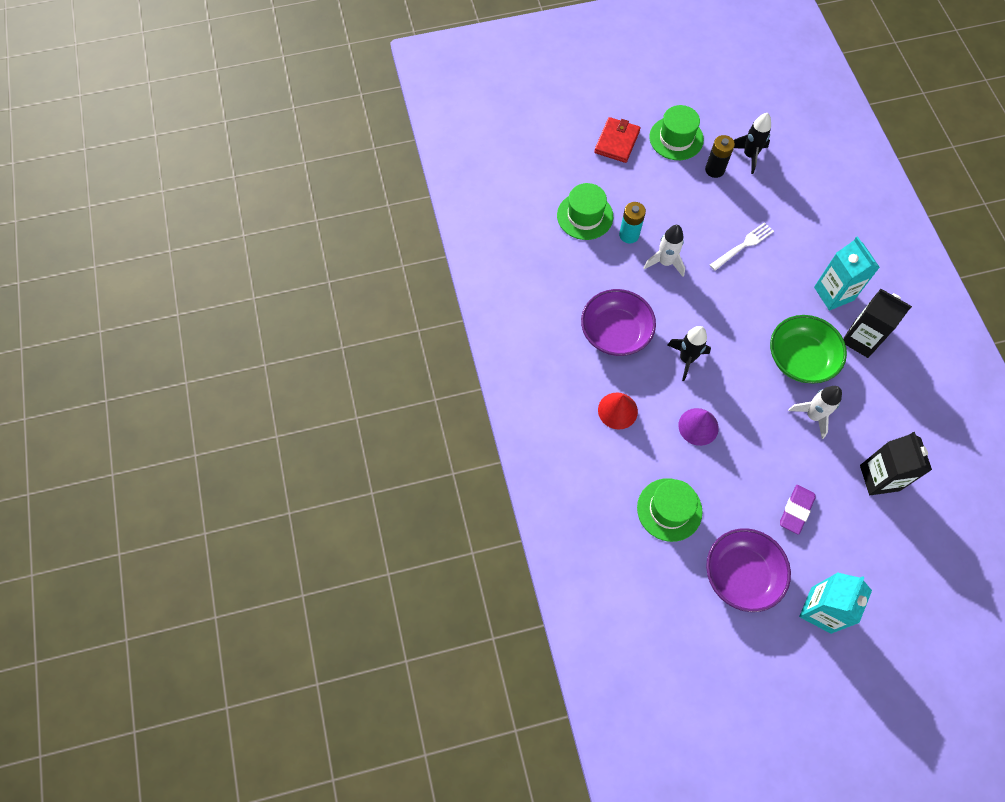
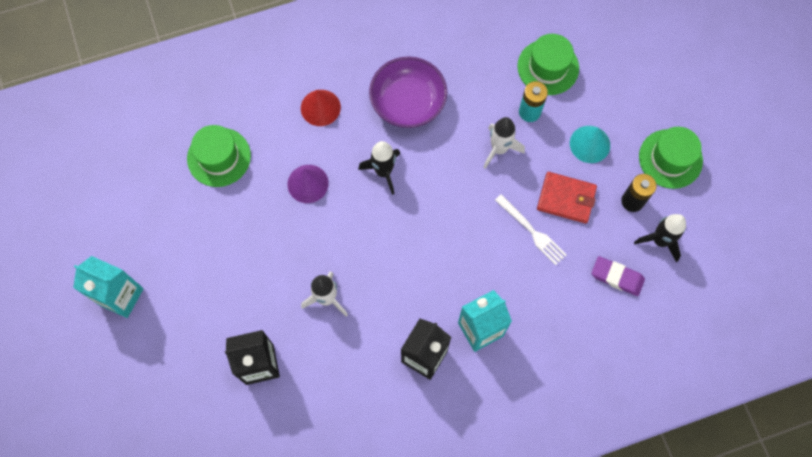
camera: 85 degrees right, 5 degrees up
(617, 142) = (653, 95): red wallet -> red wallet (566, 199)
(661, 193) = (590, 144): none -> turquoise cone
(741, 574) = (155, 223): purple bowl -> none
(796, 510) = (221, 277): purple eraser -> purple eraser (617, 277)
(800, 359) = (393, 288): green bowl -> none

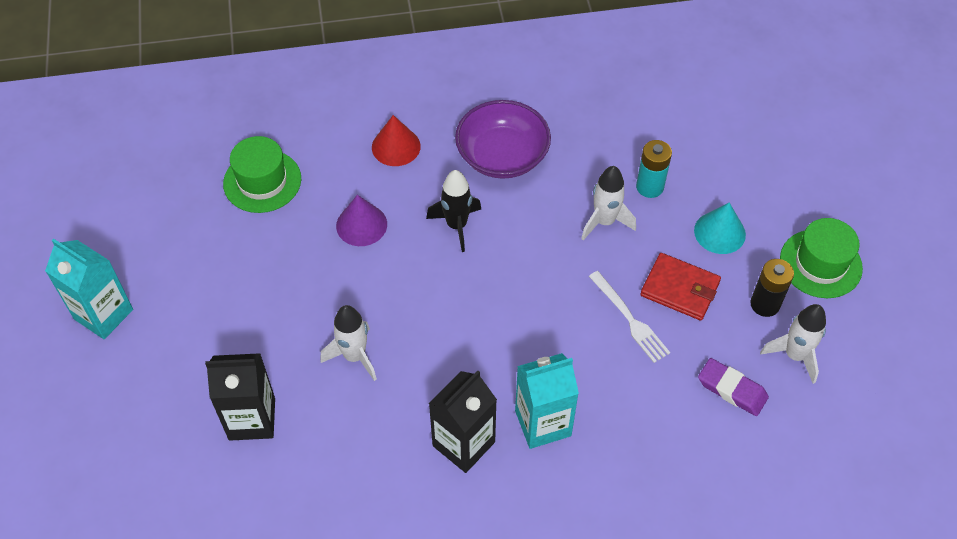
camera: 10 degrees right, 15 degrees down
(548, 67) = (680, 142): green hat -> none
(660, 241) = (794, 355): black rocket -> white rocket

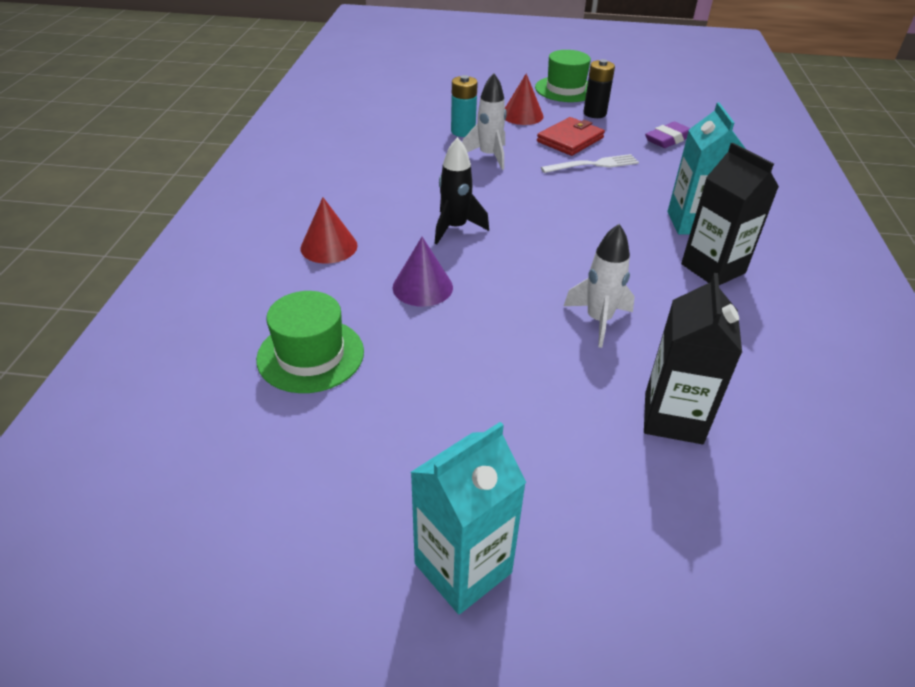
camera: 75 degrees left, 15 degrees down
(502, 156) = (385, 189): purple bowl -> none
(719, 232) = (522, 115): turquoise cone -> red cone
(794, 355) = (642, 113): white rocket -> none

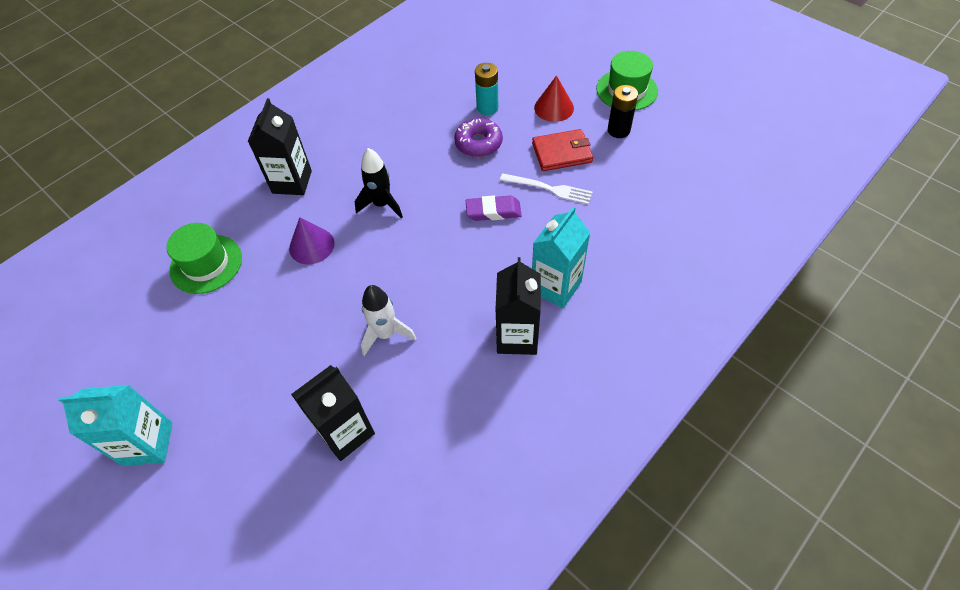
camera: 40 degrees right, 15 degrees up
(329, 246) = (292, 182): red cone -> black carton
(489, 156) = (478, 143): white rocket -> purple donut
(668, 139) = (648, 189): purple eraser -> purple eraser (493, 211)

